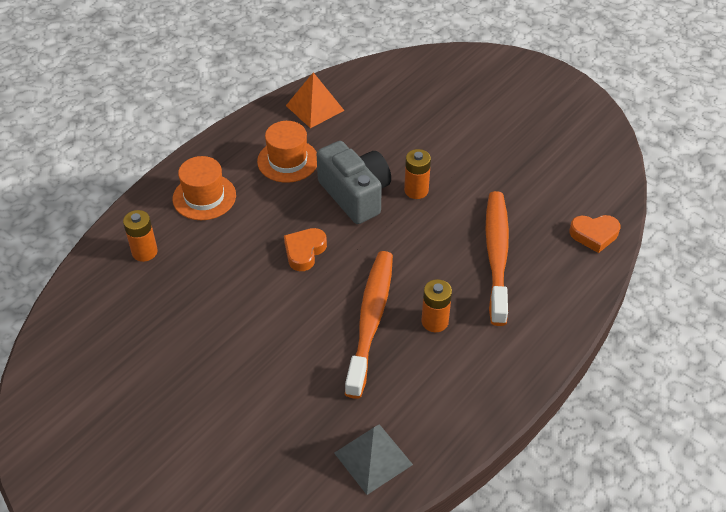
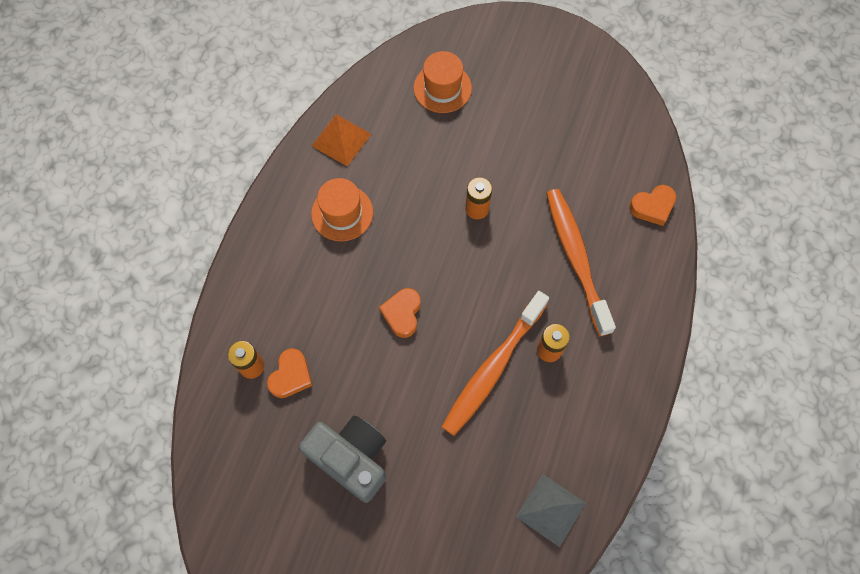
camera: 20 degrees left, 20 degrees up
(176, 270) = (291, 376): none -> orange heart
(204, 197) = (280, 283): orange hat -> orange hat (442, 88)
(355, 195) = (422, 232): grey camera -> grey camera (351, 459)
(371, 320) = (492, 368): orange toothbrush -> orange toothbrush turned 135 degrees counterclockwise

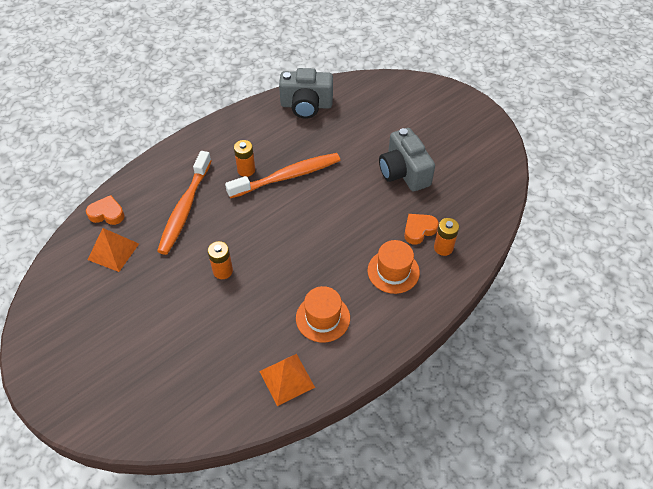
camera: 150 degrees left, 15 degrees down
(402, 314) = (323, 231): orange heart -> none
(442, 88) = (172, 380): orange hat -> orange hat (393, 271)
(550, 509) = (306, 105): grey pyramid -> grey camera
(604, 170) = (113, 251): none -> orange pyramid

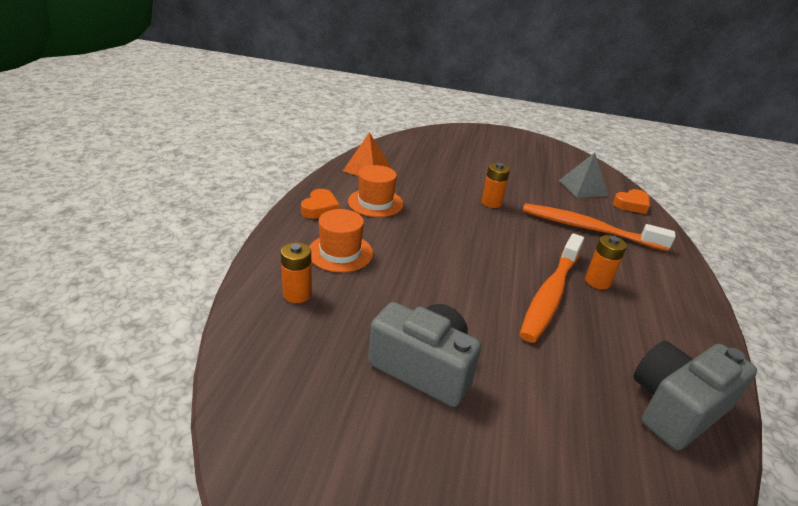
camera: 140 degrees right, 20 degrees down
(113, 251) = (583, 188): orange pyramid -> grey pyramid
(185, 208) = (588, 229): orange toothbrush -> orange toothbrush turned 45 degrees counterclockwise
(419, 230) = (342, 301): orange heart -> orange heart (320, 208)

